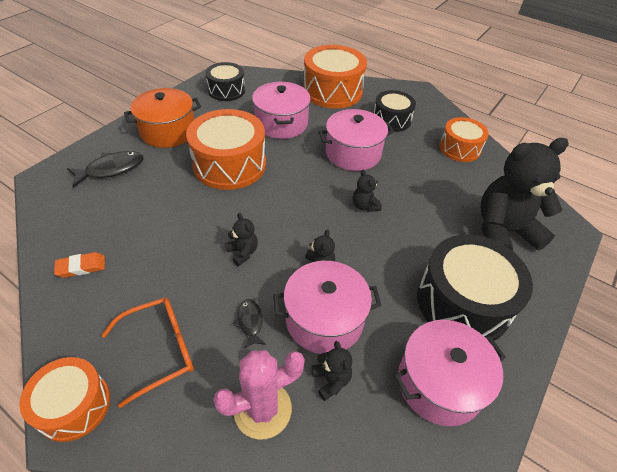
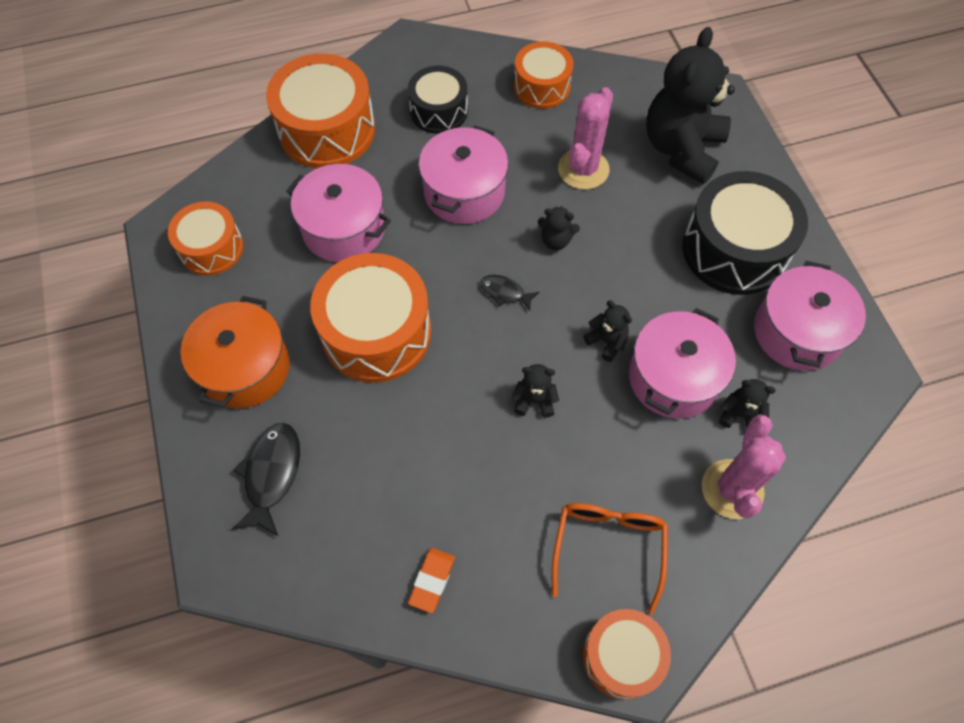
camera: 50 degrees left, 15 degrees up
(226, 90) = (211, 248): black drum -> orange drum
(250, 322) = (631, 446): black fish -> black fish (505, 292)
(428, 193) = (583, 169): none -> pink cactus

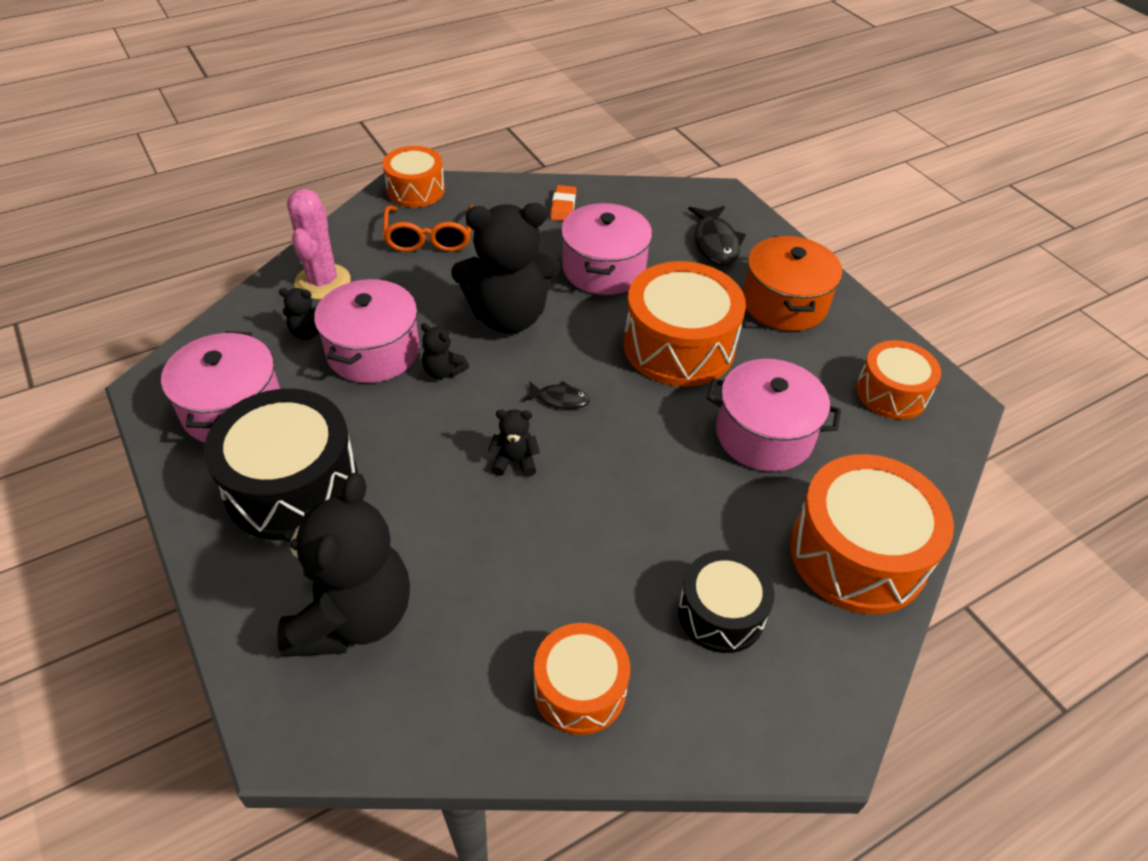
camera: 165 degrees right, 15 degrees down
(464, 192) = (642, 500): pink pot -> pink pot (604, 269)
(534, 400) = (508, 316): black teddy bear -> black teddy bear, size x2.39
(583, 169) = (493, 558): pink cactus -> none

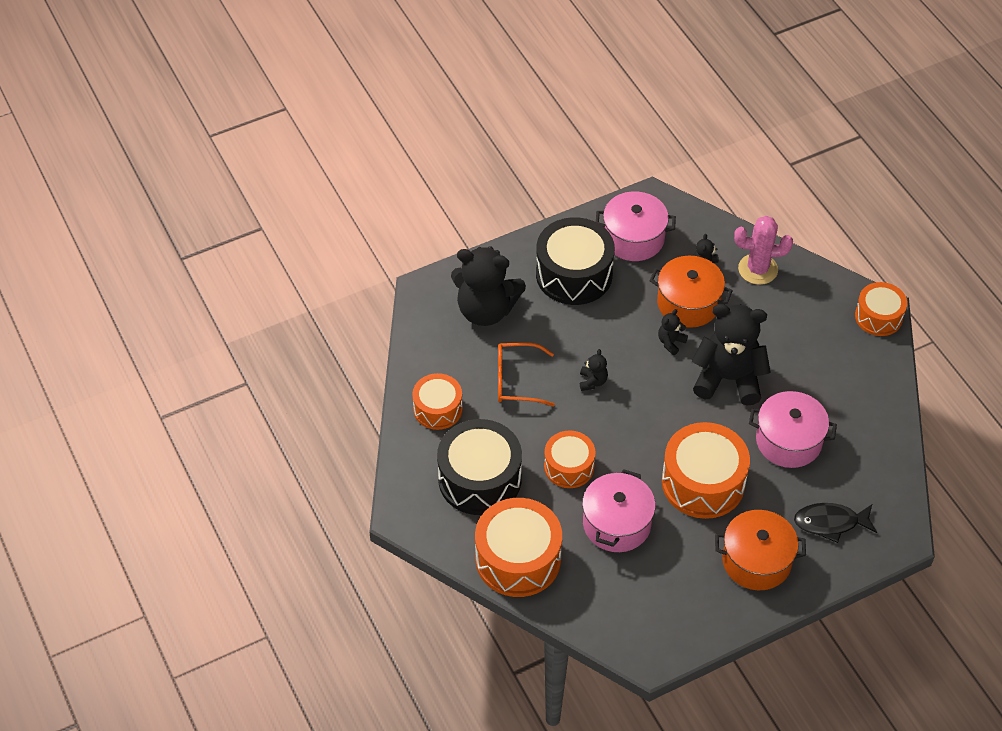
camera: 95 degrees right, 5 degrees up
(373, 351) = (688, 303): pink pot -> orange pot
(430, 237) = (816, 329): orange glasses -> orange glasses (517, 380)
(508, 316) = (728, 379): black teddy bear -> black teddy bear turned 105 degrees clockwise
(560, 399) = (647, 407): black fish -> none
(563, 207) = (868, 417): orange eraser -> none
(721, 613) = (480, 479): black drum -> black drum, size x1.65
(891, 393) = (659, 614): orange drum -> orange drum (569, 466)

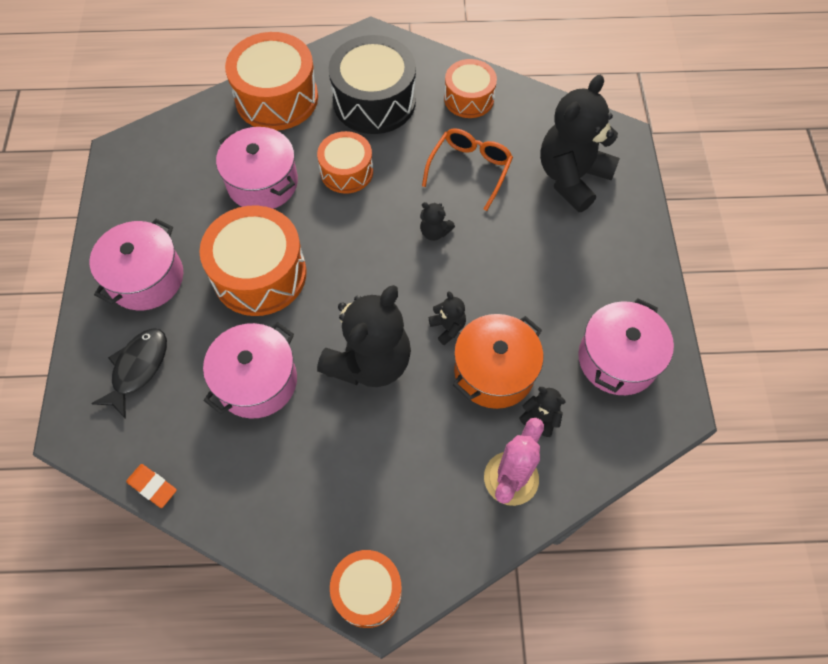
camera: 115 degrees right, 10 degrees up
(574, 274) = (587, 275): black drum -> none
(756, 561) = (146, 278): orange pot -> pink pot
(902, 465) = (152, 487): none -> orange eraser

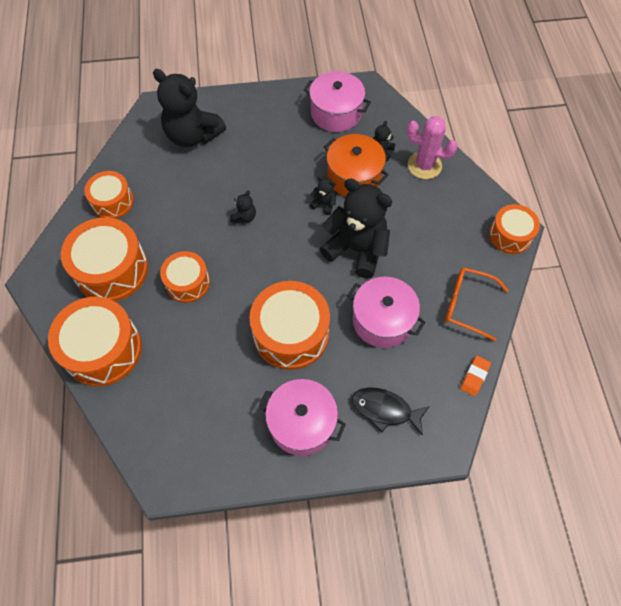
camera: 95 degrees left, 0 degrees up
(262, 183) = (200, 346): pink pot -> none
(374, 101) = (111, 270): black drum -> orange drum
(448, 327) = (324, 204): black teddy bear -> black teddy bear turned 60 degrees clockwise
(469, 170) = (186, 198): orange glasses -> orange glasses (468, 305)

